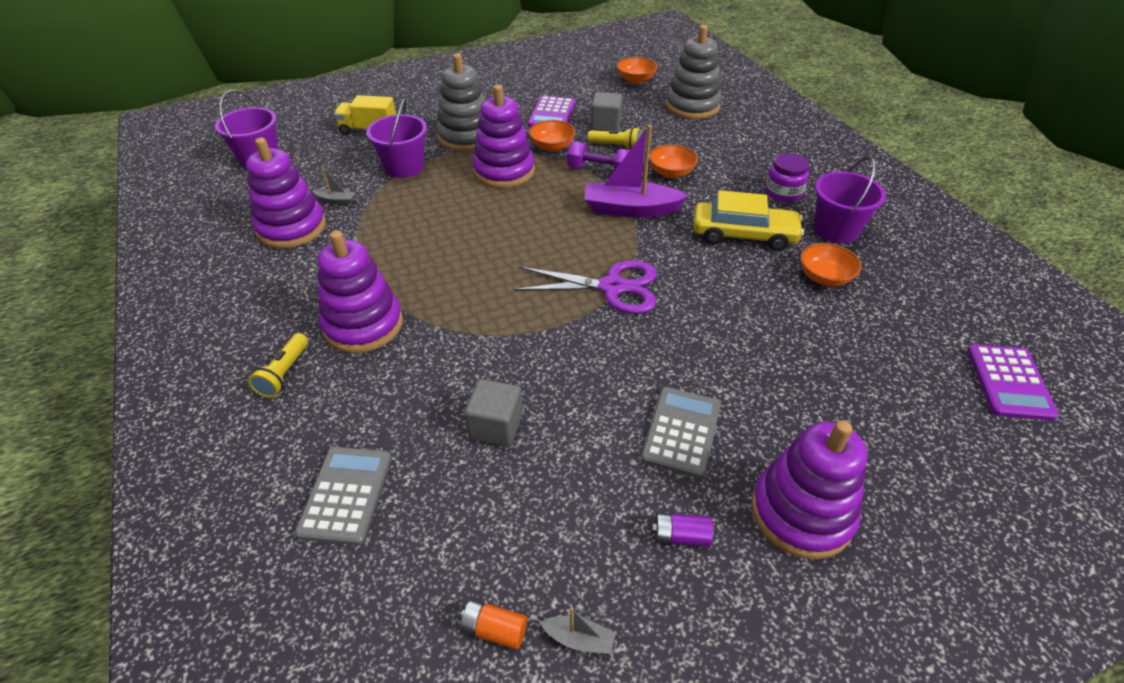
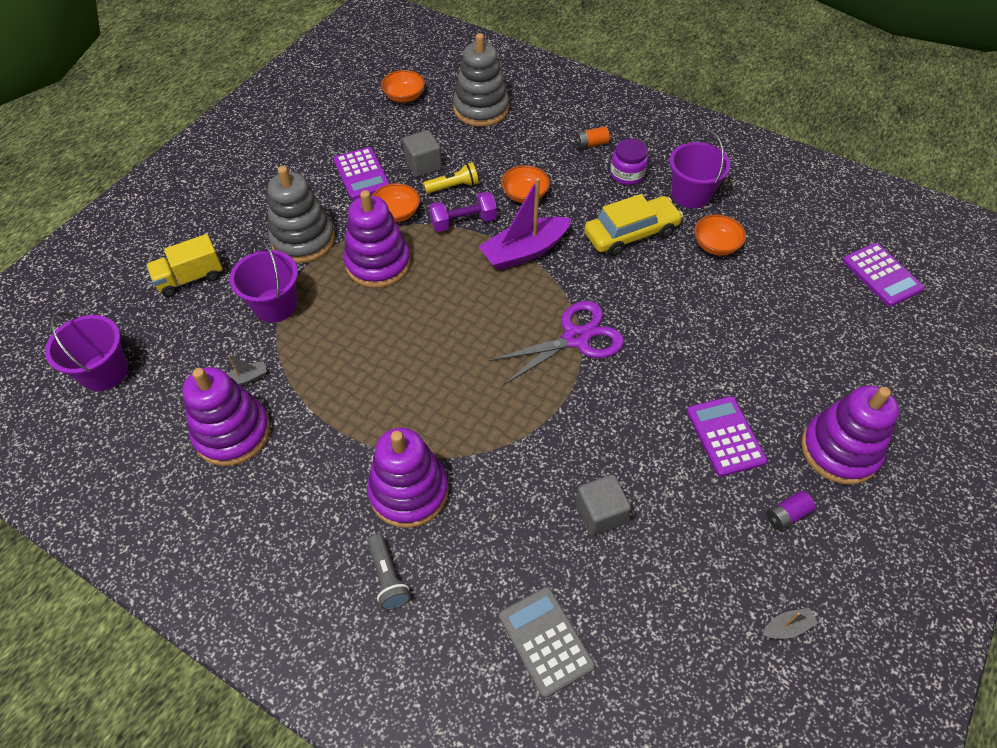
camera: 35 degrees left, 10 degrees up
(284, 374) = (388, 578): yellow flashlight -> grey flashlight
(494, 630) = (734, 659): orange battery -> orange battery (591, 144)
(681, 432) = (725, 436): grey calculator -> purple calculator

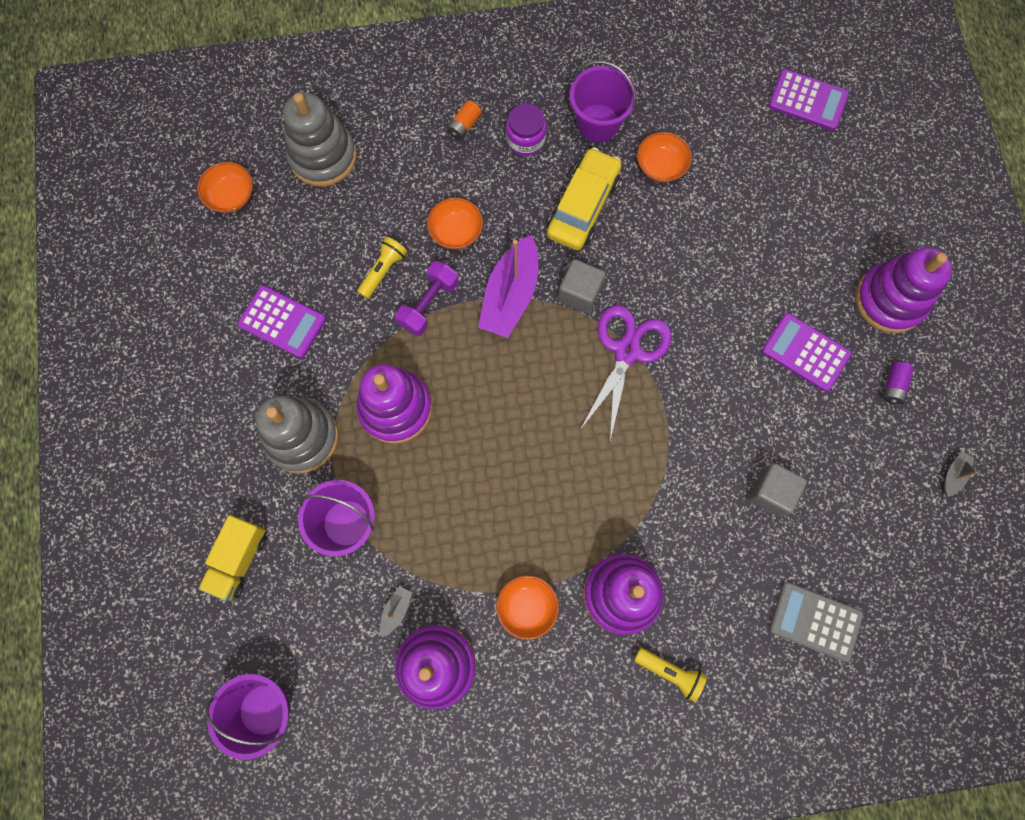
camera: 40 degrees left, 20 degrees up
(388, 578) = (670, 672): grey flashlight -> yellow flashlight
(397, 213) = (359, 341): orange bowl -> orange bowl (527, 607)
(423, 165) = (331, 267): grey cube -> grey cube (579, 293)

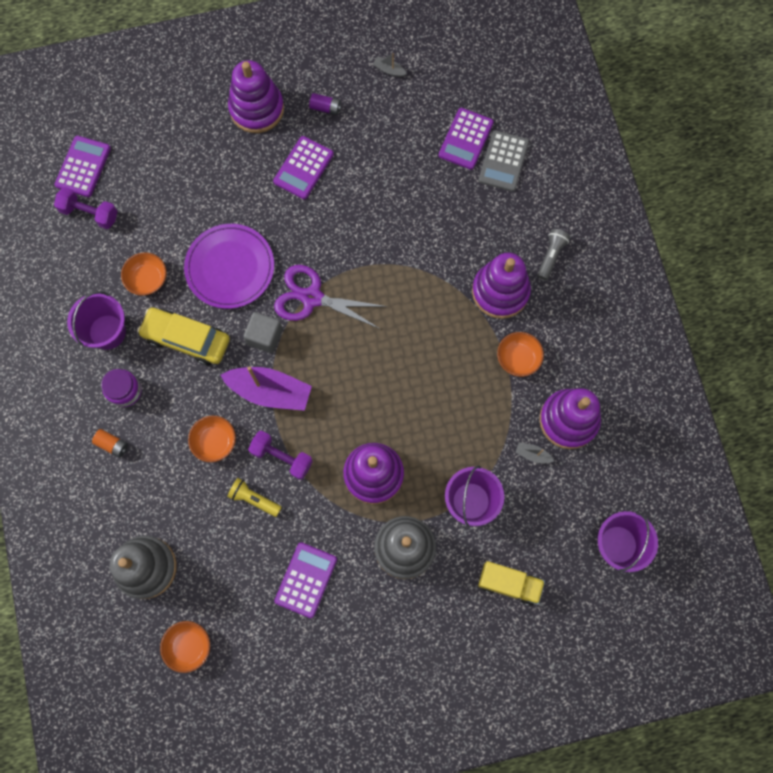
camera: 95 degrees left, 0 degrees up
(670, 672) = (551, 256): yellow flashlight -> grey flashlight
(671, 258) = (230, 267): none -> purple plate
(747, 107) = (89, 213): none -> purple dumbbell
(771, 493) = (414, 191): grey cube -> none
(849, 571) = (465, 139): none -> purple calculator

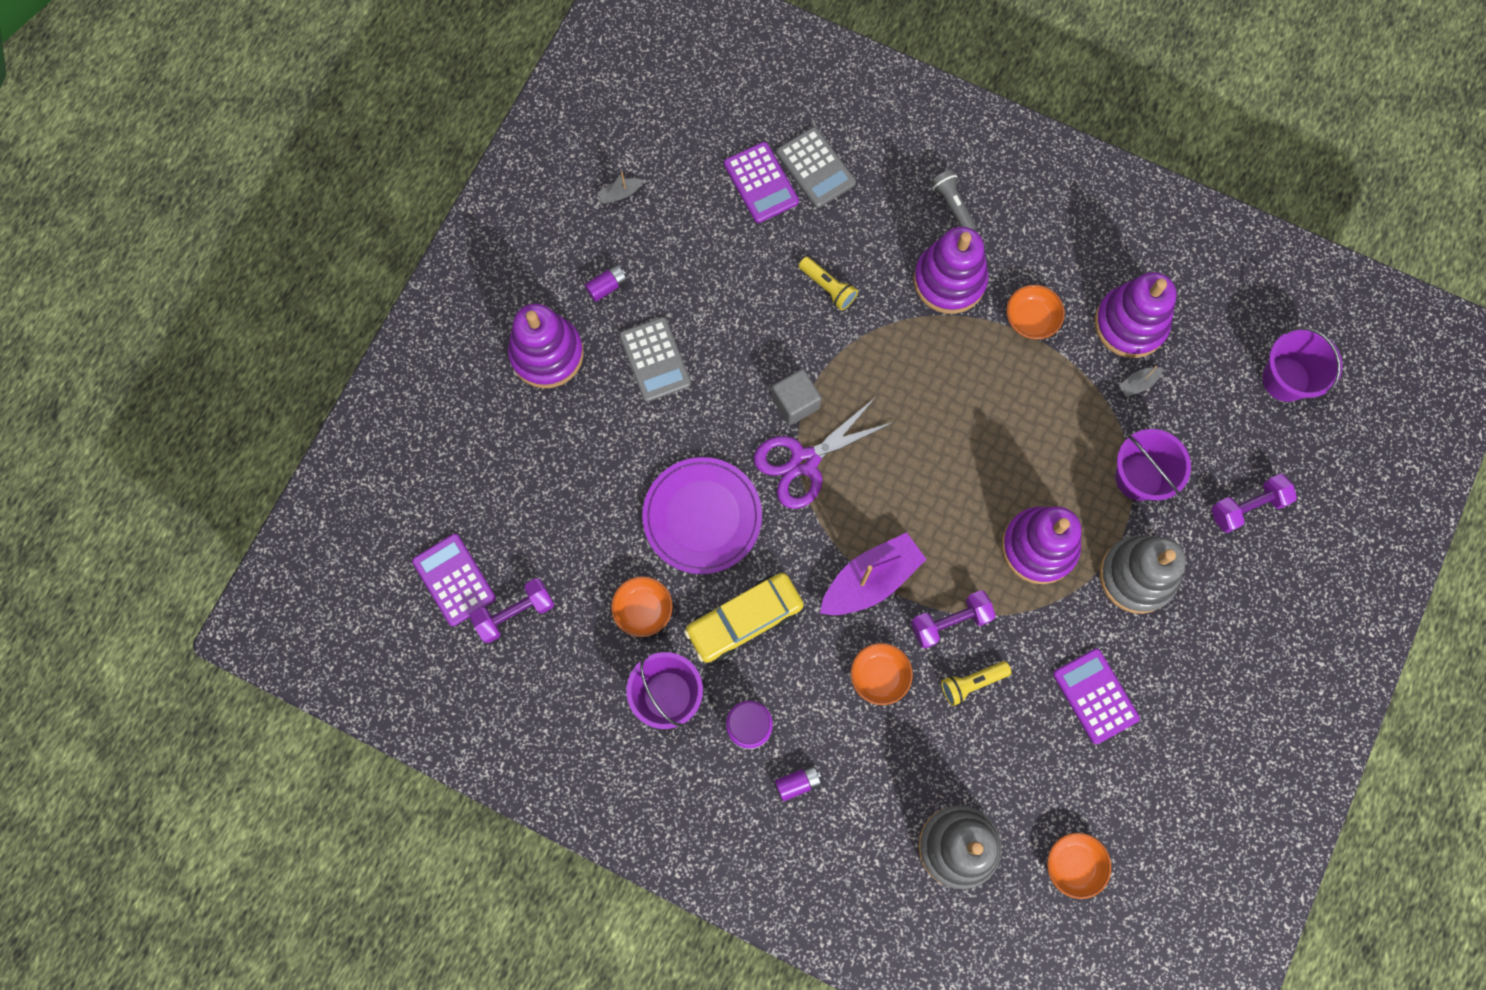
camera: 50 degrees left, 0 degrees up
(112, 444) = (797, 783): orange battery -> purple battery
(265, 337) = (807, 540): grey cube -> grey cube (795, 402)
(303, 168) = (655, 360): purple calculator -> grey calculator
(433, 227) = (828, 288): none -> yellow flashlight
(509, 584) = (1247, 507): yellow truck -> purple dumbbell

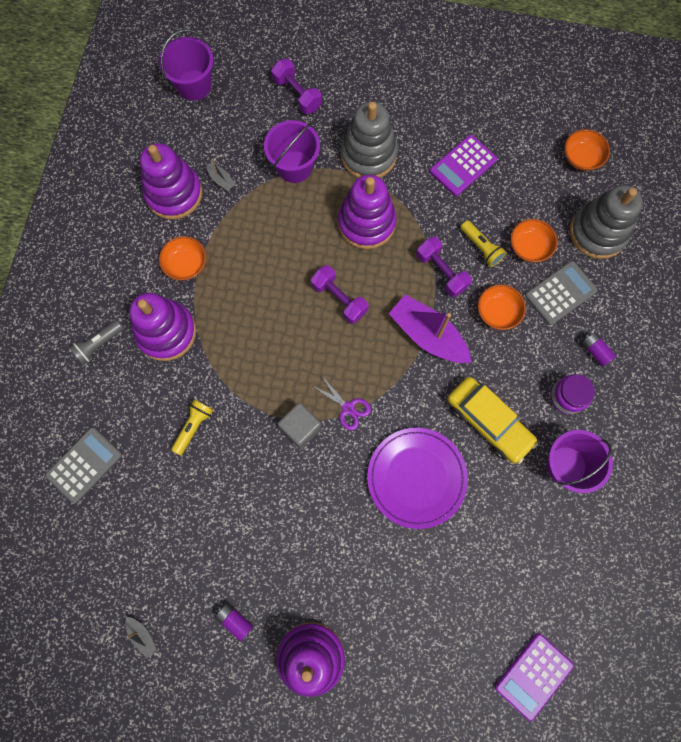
camera: 105 degrees left, 0 degrees up
(515, 613) = (543, 612): purple dumbbell -> purple dumbbell (339, 299)
(643, 609) = (506, 504): orange bowl -> orange bowl (529, 247)
(655, 360) = (292, 556): grey calculator -> grey calculator (560, 293)
(761, 183) = (107, 509): purple calculator -> none
(804, 461) = (348, 408): purple scissors -> purple scissors, size x0.54

